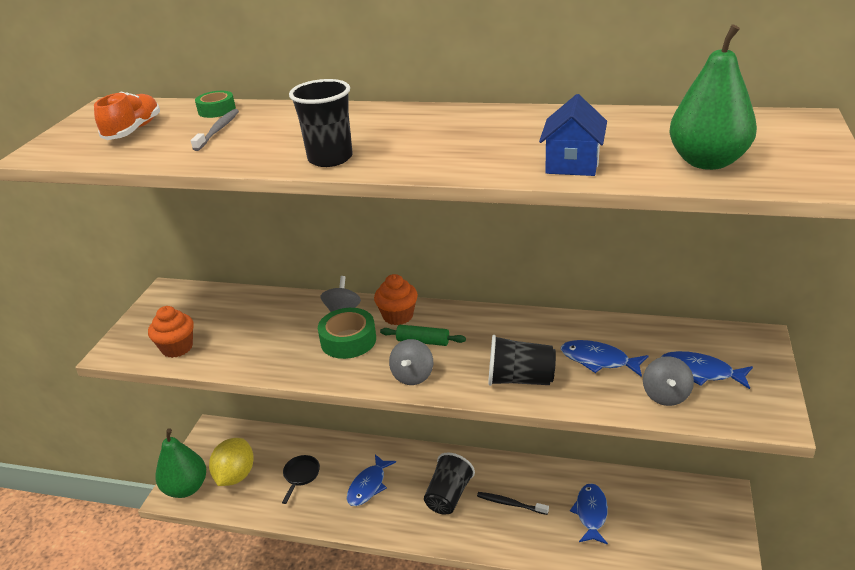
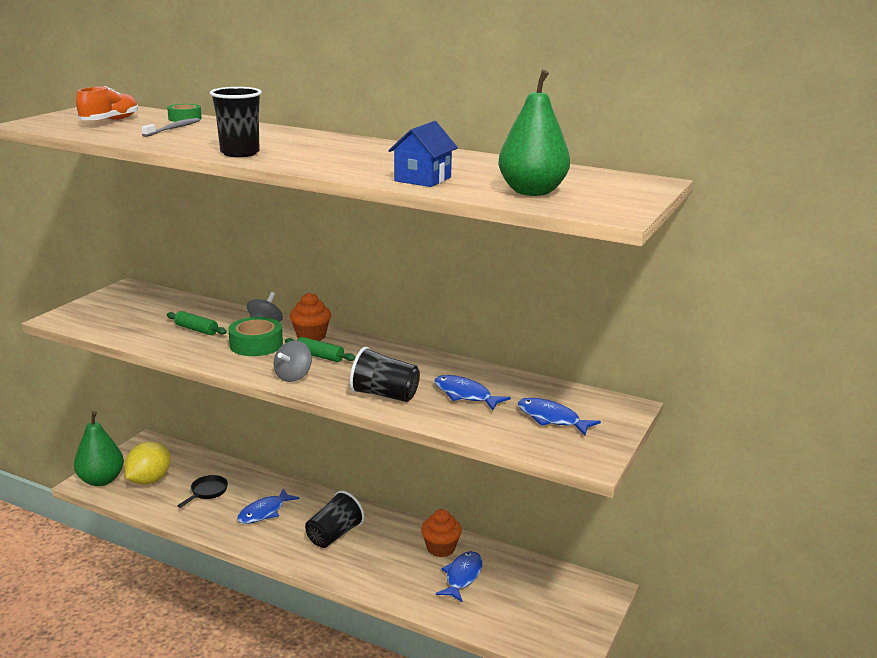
camera: 10 degrees right, 10 degrees down
(177, 348) = (110, 325): orange cupcake -> orange cupcake (441, 548)
(274, 334) = (196, 329): none -> green rolling pin
(510, 504) = (389, 553): black toothbrush -> none
(665, 395) = (506, 428): grey spinning top -> none

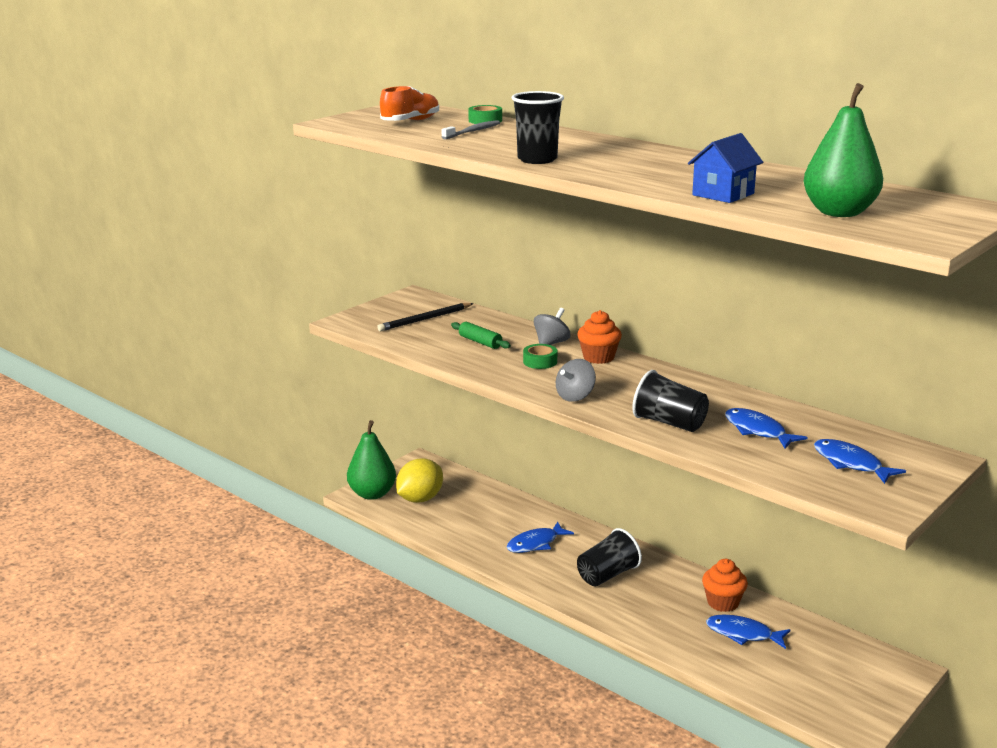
camera: 15 degrees right, 0 degrees up
(140, 311) = (425, 319): none -> black pencil
(207, 492) = (478, 517): black pan -> none
(256, 344) = (540, 362): green tape -> green tape, size x0.62
(319, 356) = (605, 378): green rolling pin -> none
(462, 576) = (743, 634): blue fish -> blue fish turned 105 degrees counterclockwise

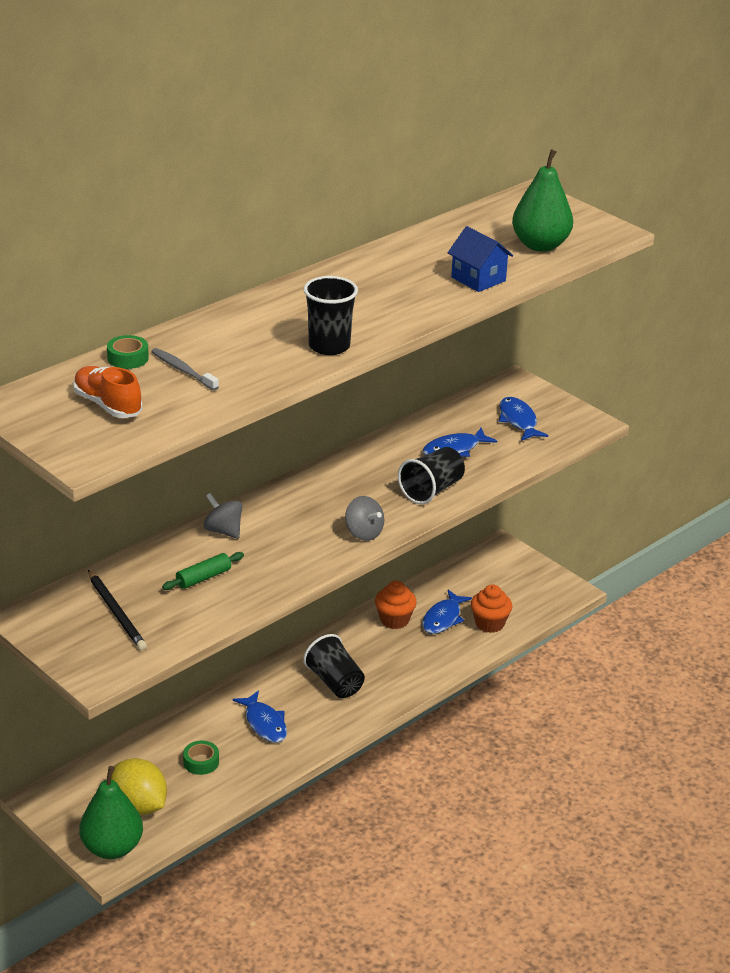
camera: 85 degrees left, 10 degrees up
(540, 362) = (271, 544): green tape -> green tape (201, 762)
(598, 357) = (271, 506): orange cupcake -> orange cupcake (489, 623)
(850, 463) = (518, 420): blue fish -> blue fish turned 105 degrees clockwise

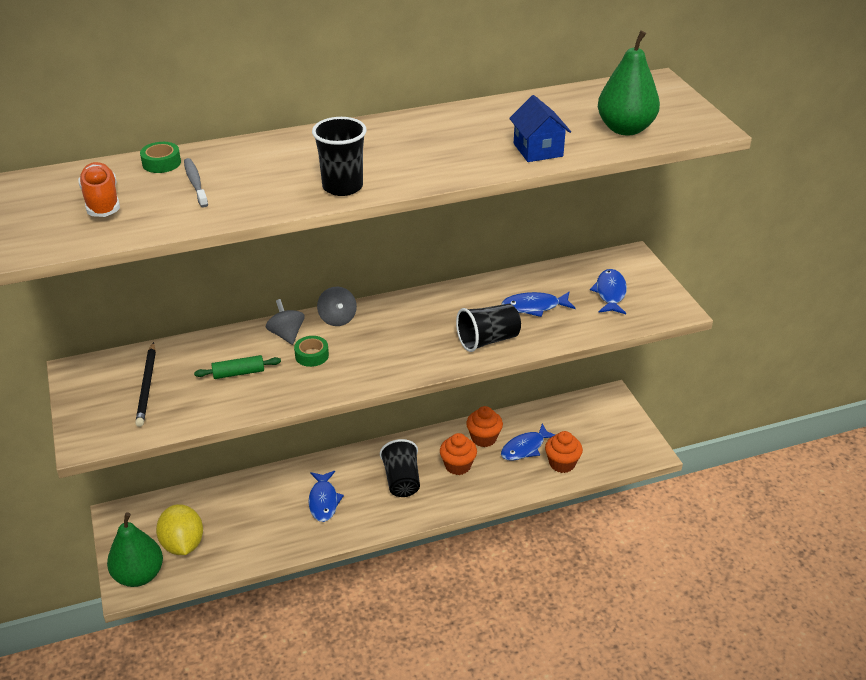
camera: 25 degrees right, 5 degrees up
(201, 762) = (253, 520): green tape -> green tape (312, 355)
(363, 533) = (400, 366): grey spinning top -> grey spinning top (337, 319)
(384, 653) = (458, 466): none -> orange cupcake

